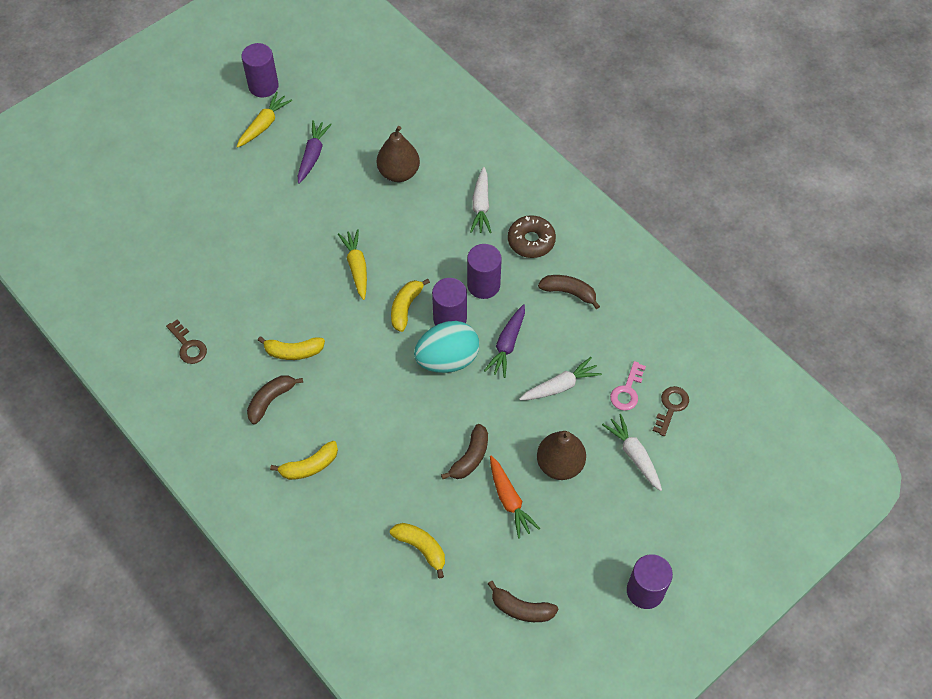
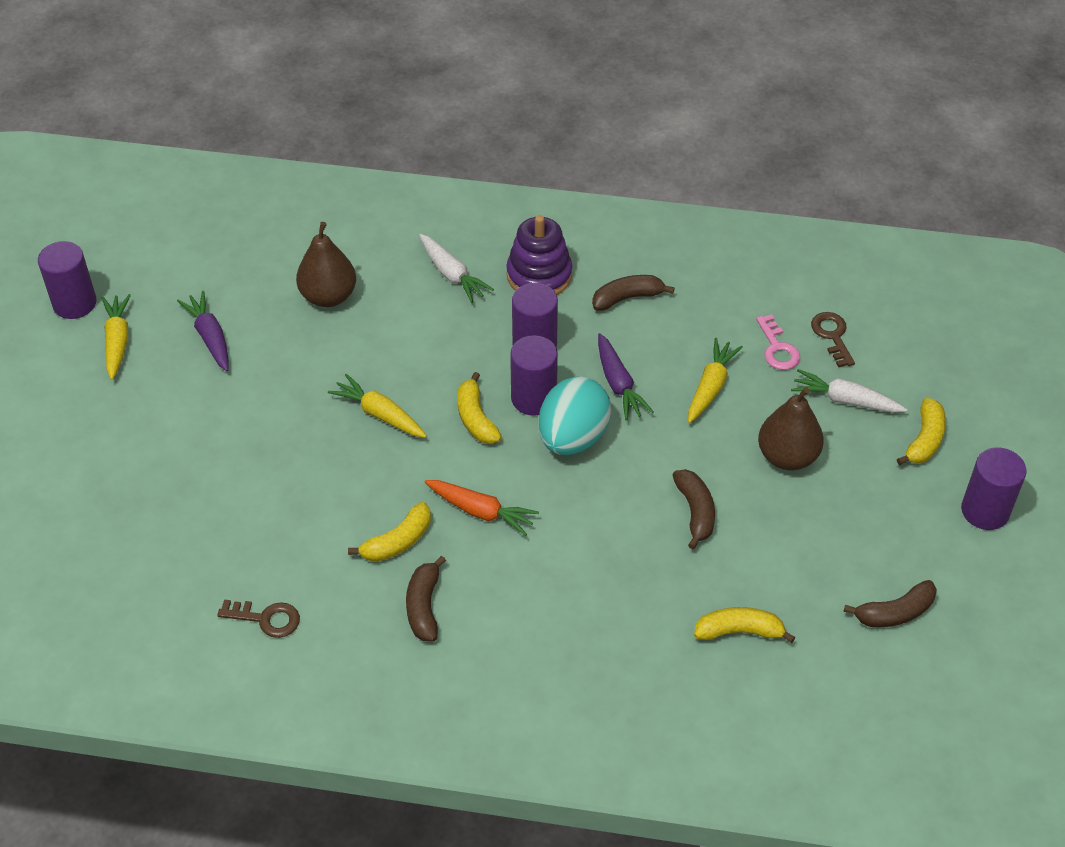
camera: 40 degrees left, 10 degrees down
(309, 466) = (538, 640): yellow banana -> yellow banana (924, 440)
(509, 500) = (775, 523): orange carrot -> orange carrot (480, 511)
(531, 241) = (539, 275): brown donut -> purple stacking toy
(560, 386) = (710, 387): white carrot -> yellow carrot

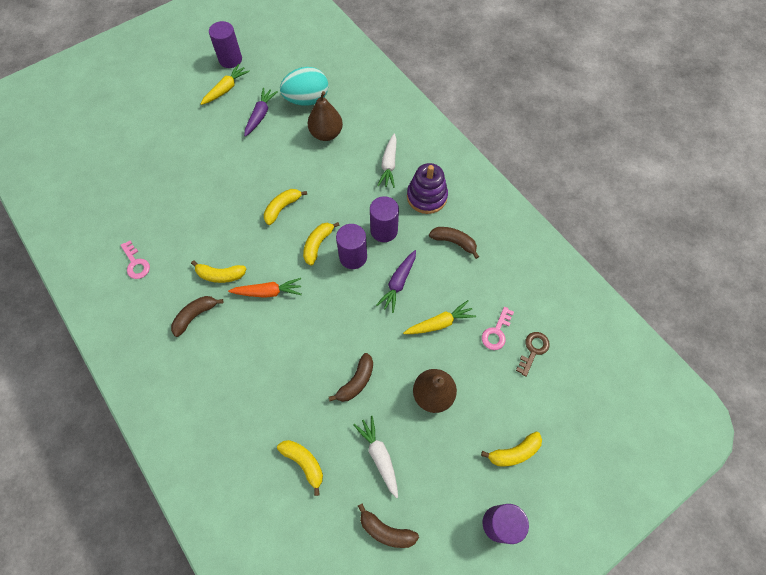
camera: 45 degrees right, 15 degrees up
(266, 619) = (136, 263): brown key -> pink key
(380, 414) = (282, 208): yellow carrot -> yellow banana
(480, 511) = (268, 292): orange carrot -> orange carrot turned 75 degrees counterclockwise
(573, 438) = (347, 292): turquoise egg -> turquoise egg (307, 100)
(845, 400) = (498, 392): white carrot -> white carrot (379, 456)

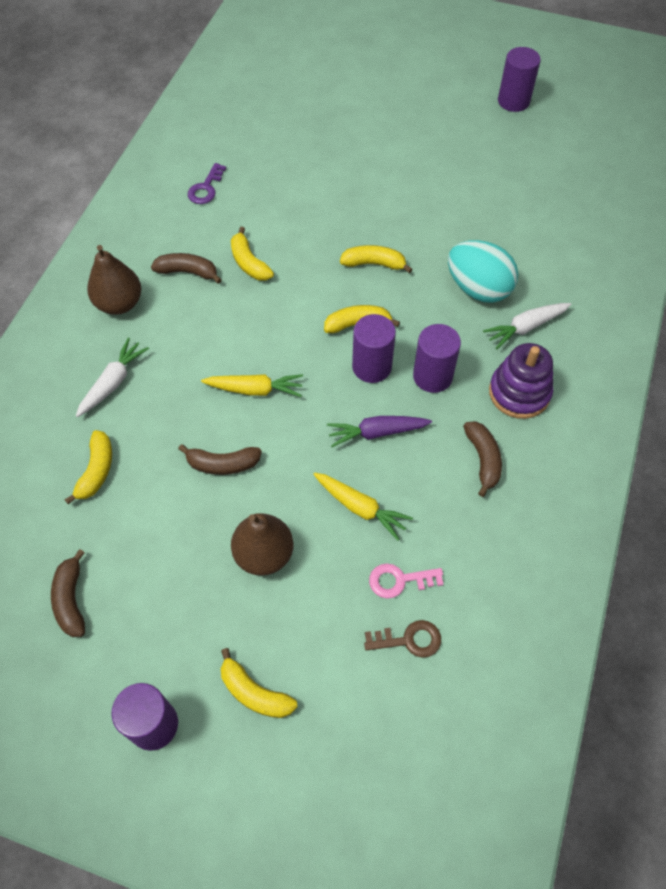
camera: 55 degrees right, 5 degrees down
(136, 263) = (206, 188): pink key -> purple key
(226, 89) = (472, 122): yellow carrot -> yellow carrot (255, 389)
(260, 115) = (470, 171): purple carrot -> none
(268, 292) = (263, 315): orange carrot -> none
(307, 100) = (533, 197): turquoise egg -> turquoise egg (478, 288)
(326, 134) = (506, 242): brown pear -> brown pear (119, 303)
(379, 456) = (151, 541): white carrot -> white carrot (113, 382)

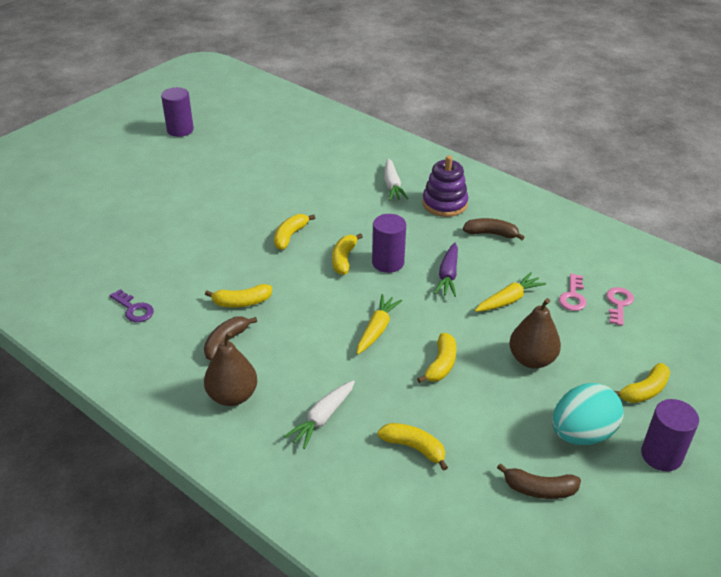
camera: 70 degrees left, 20 degrees down
(113, 382) = (322, 418): white carrot -> white carrot turned 105 degrees counterclockwise
(222, 464) = (441, 364): brown banana -> yellow banana
(409, 640) = (618, 304): brown key -> pink key
(432, 376) = (412, 236): purple cylinder -> none
(478, 288) = (346, 195): turquoise egg -> turquoise egg (581, 434)

